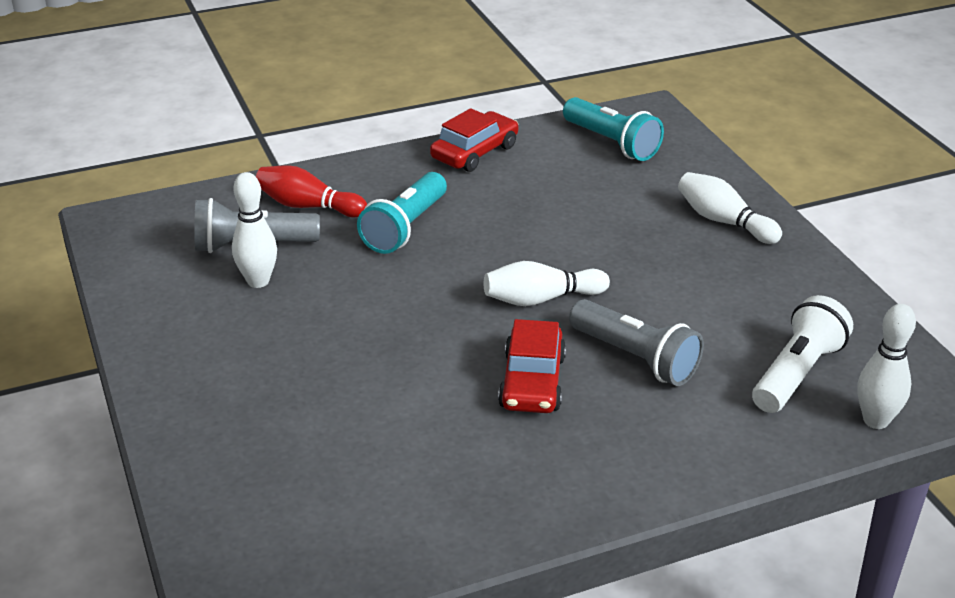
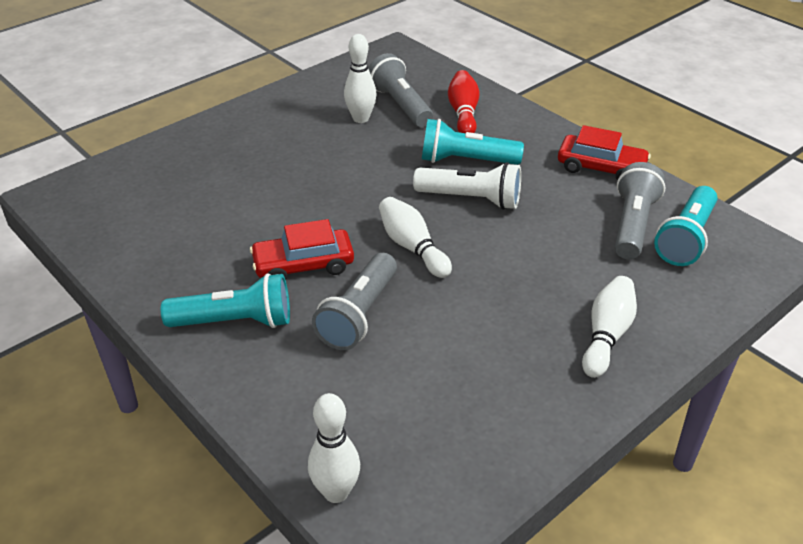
camera: 70 degrees right, 5 degrees up
(576, 163) = (632, 225): none -> grey flashlight
(608, 451) = (235, 321): none -> turquoise flashlight
(797, 373) = (384, 423): white flashlight -> white flashlight (471, 199)

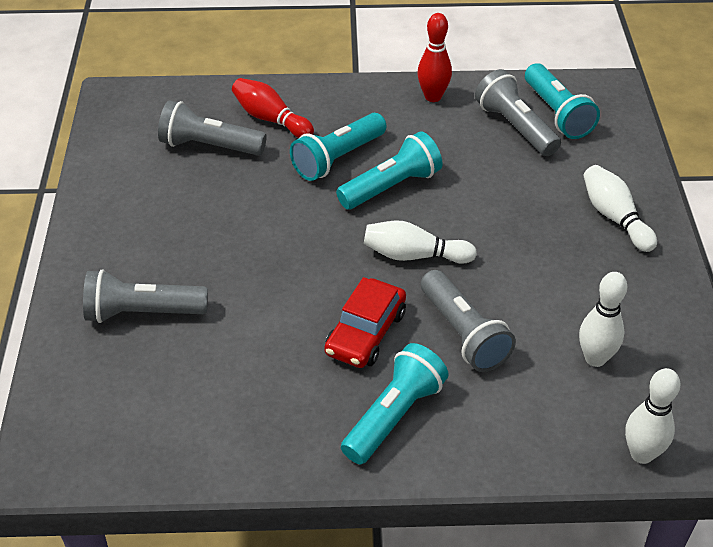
camera: 50 degrees left, 5 degrees up
(214, 162) = (142, 312): none -> grey flashlight
(361, 118) = (198, 181): white bowling pin -> white bowling pin (595, 358)
(471, 199) = (391, 186): white flashlight -> turquoise flashlight
(601, 167) = (433, 97): red car -> red bowling pin

